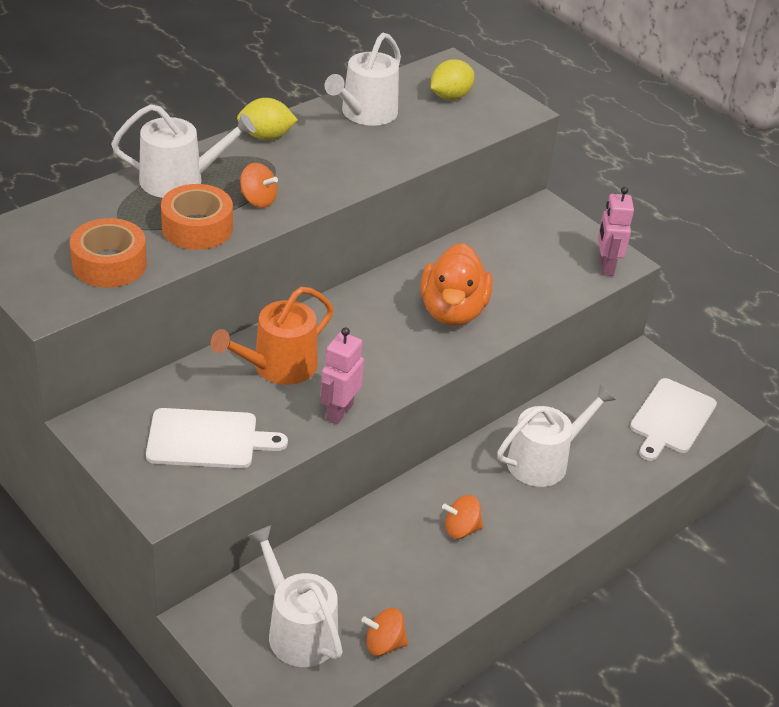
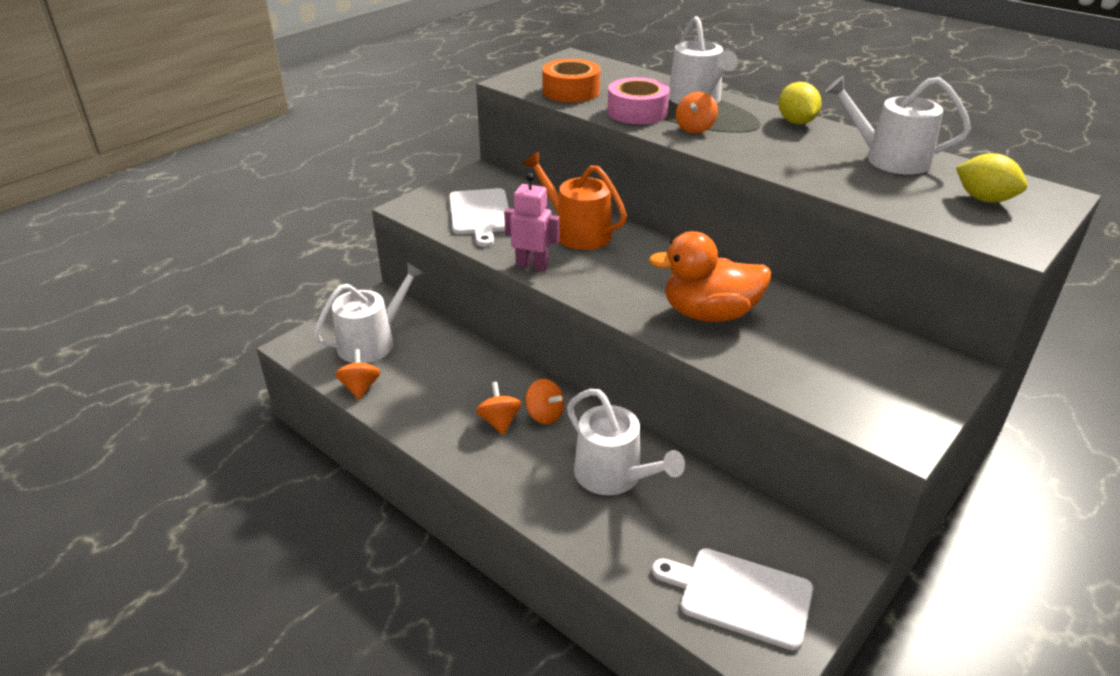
camera: 85 degrees right, 5 degrees down
(197, 228) = (637, 112): orange tape -> pink tape
(456, 494) = (544, 415): none -> orange spinning top
(606, 266) = (878, 424): pink robot -> none

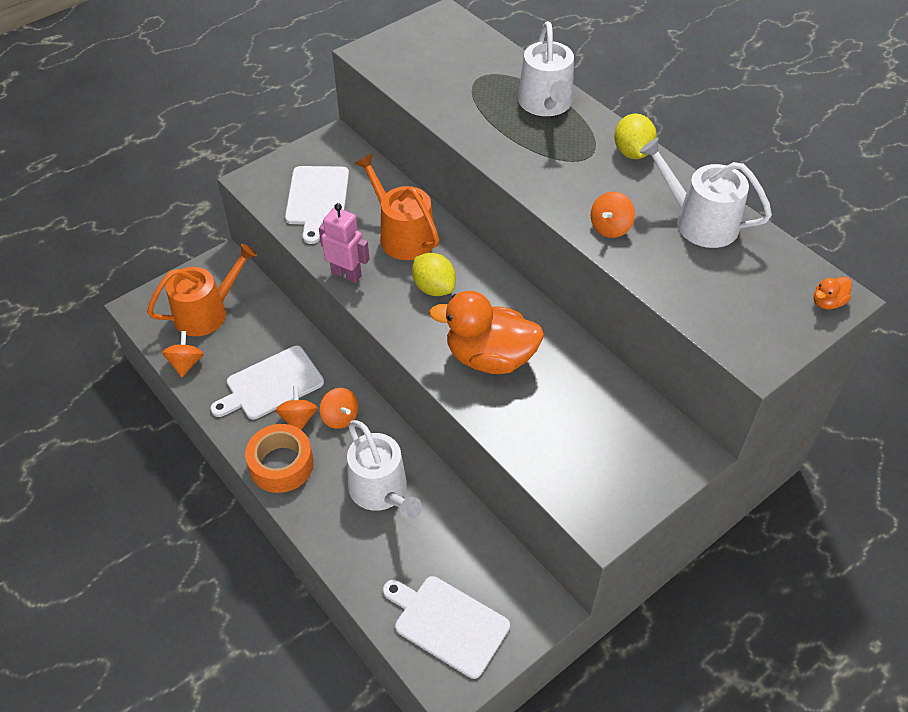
camera: 10 degrees right, 15 degrees up
(372, 342) = (207, 312): white watering can -> orange watering can
(459, 395) = (271, 384): none -> white cutting board
(571, 91) = (422, 76): orange tape -> orange tape (281, 465)
(637, 112) = (477, 118): pink tape -> none
(695, 128) = (525, 151): orange spinning top -> orange spinning top (610, 228)
(984, 199) = (762, 293): yellow lemon -> yellow lemon (434, 288)
(1049, 200) = (827, 302): none -> orange duck

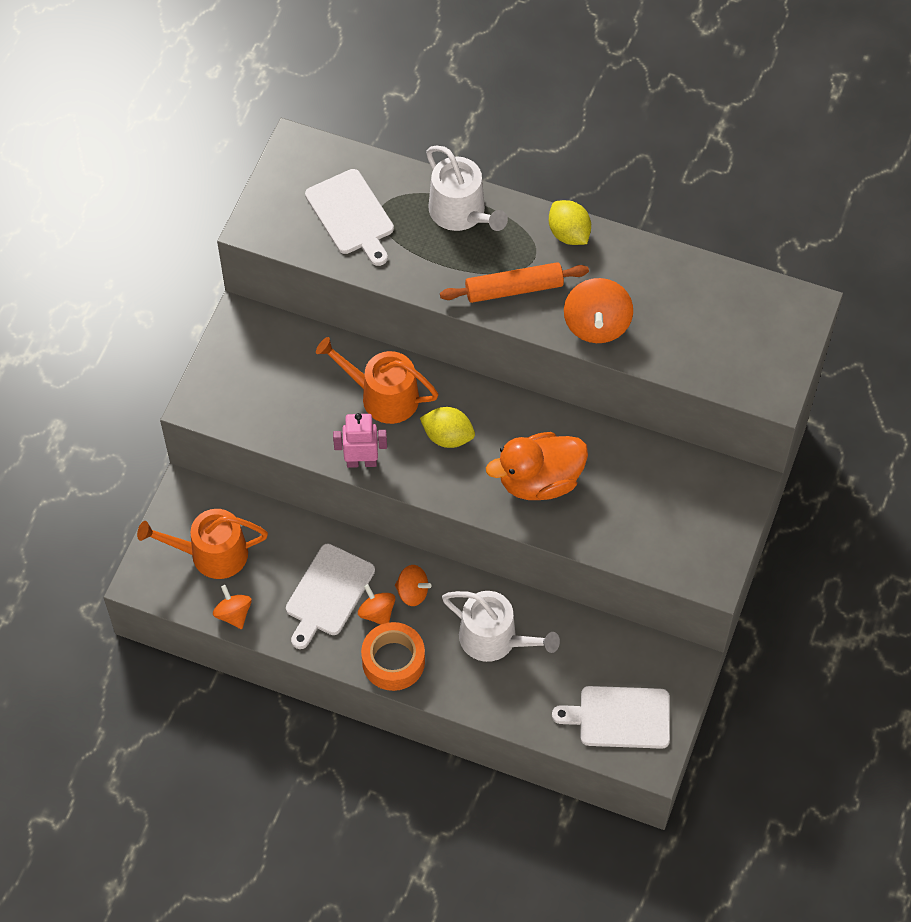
camera: 30 degrees left, 10 degrees up
(207, 312) = (211, 554): orange watering can -> orange watering can turned 120 degrees counterclockwise
(317, 199) = (275, 395): white cutting board -> white cutting board (351, 215)
(552, 172) = (514, 288): none -> orange rolling pin
(610, 228) = (596, 325): orange spinning top -> orange spinning top, size x1.62
(699, 222) = (664, 283): white watering can -> none
(827, 302) = (800, 315): orange duck -> none

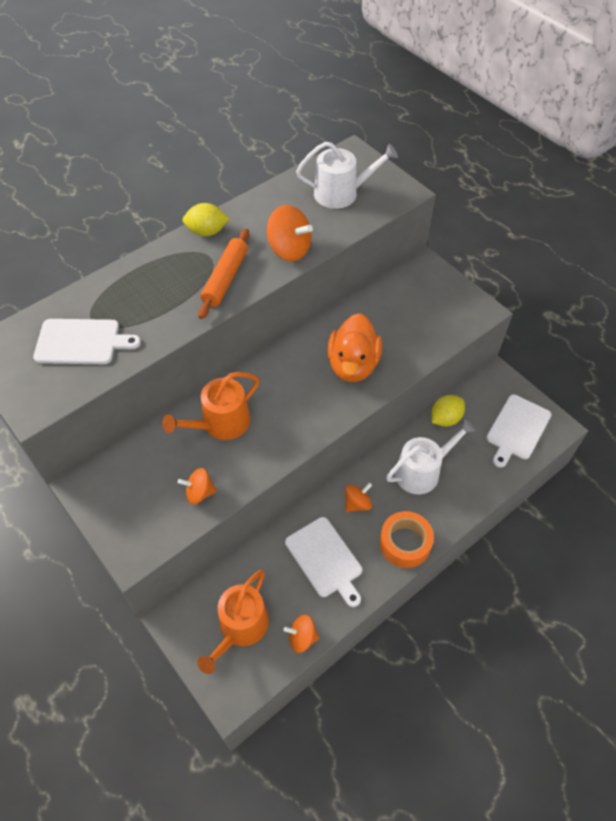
camera: 60 degrees left, 5 degrees down
(361, 462) = (265, 463): pink robot -> none
(377, 613) = (360, 534): orange spinning top -> orange spinning top (199, 493)
(448, 436) = (282, 400): yellow lemon -> yellow lemon (445, 418)
(461, 213) = (139, 278): white watering can -> white watering can (341, 193)

